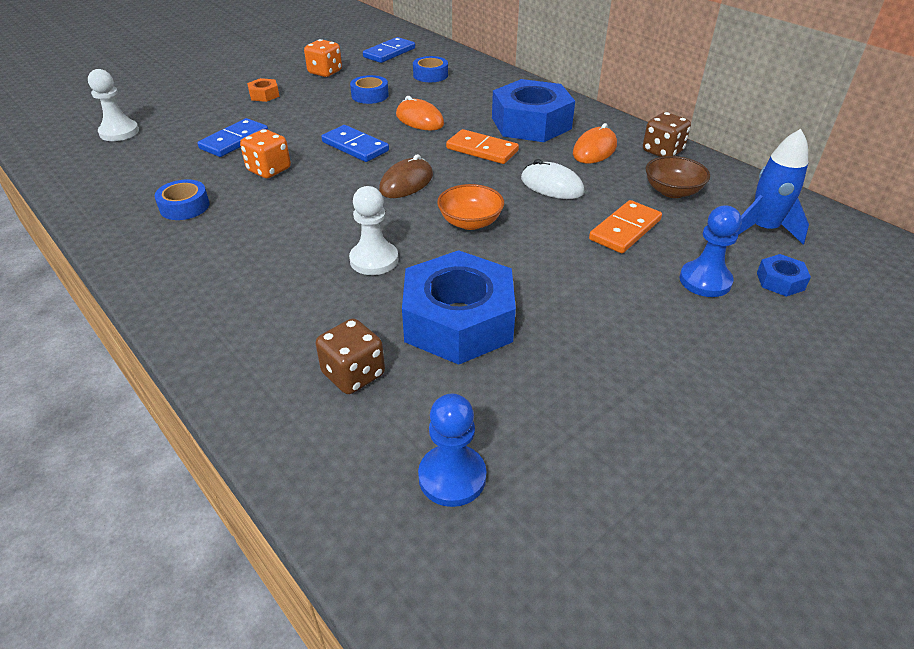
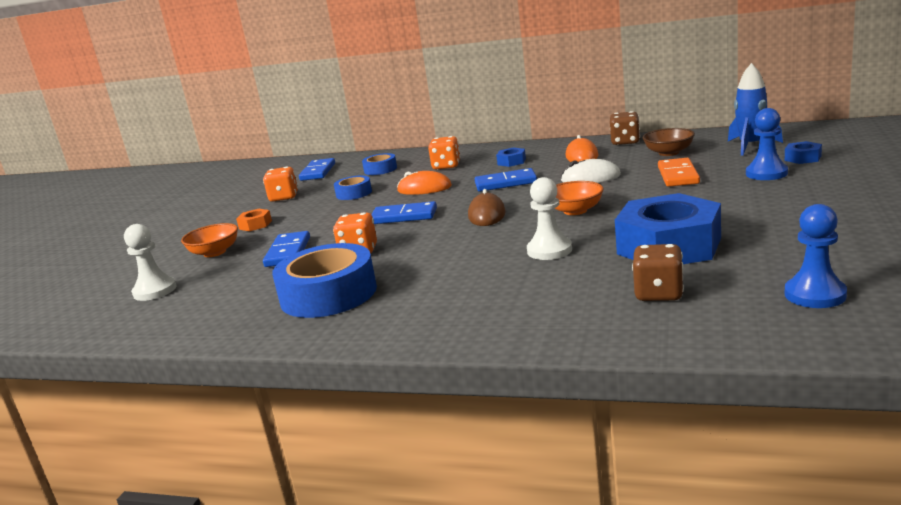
camera: 30 degrees left, 20 degrees down
(184, 206) = (328, 294): blue tape -> blue tape, size x1.93
(201, 112) = (215, 252): none -> orange bowl
(478, 99) = (446, 166): none -> orange dice
(482, 150) = (505, 183): orange domino -> blue domino
(531, 123) = (511, 162): blue nut -> blue nut, size x0.42

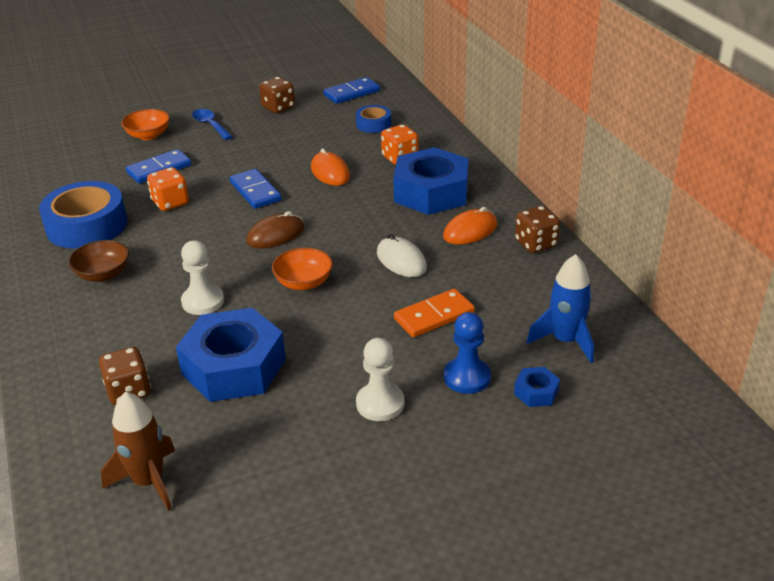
camera: 50 degrees right, 15 degrees up
(155, 291) = (73, 146): white pawn -> white pawn (380, 404)
(255, 225) = (210, 125): orange nut -> blue spoon
(284, 197) = (278, 107): orange dice -> brown dice
(354, 193) = (302, 139): blue tape -> none
(505, 183) = (364, 213): blue domino -> none
(511, 162) = (431, 192): blue nut -> blue nut, size x2.40
(669, 153) = (510, 287): brown bowl -> brown bowl (103, 274)
(815, 295) = (149, 481): blue pawn -> brown rocket

